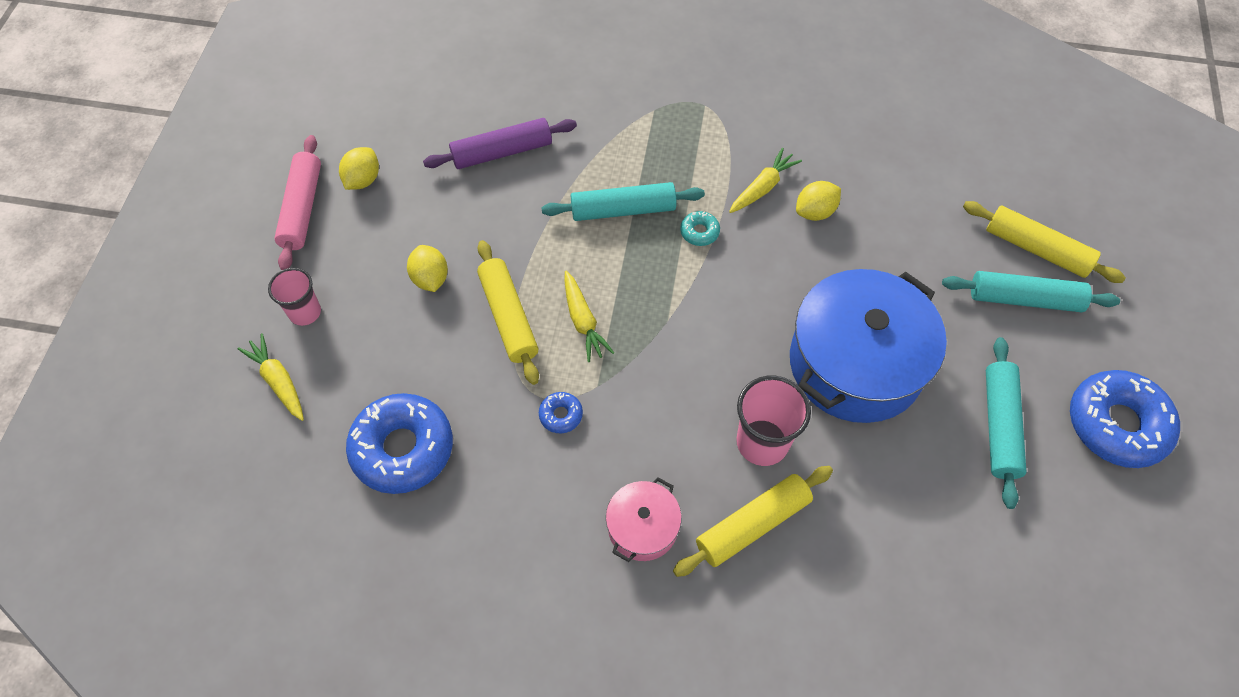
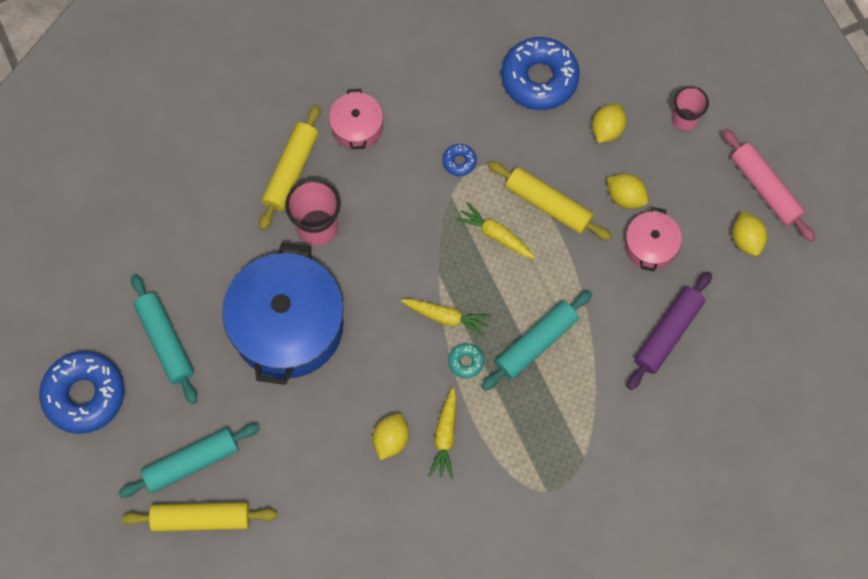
camera: 145 degrees right, 10 degrees up
(278, 381) = (655, 67): yellow carrot -> yellow carrot (446, 317)
(386, 351) = (607, 130): none -> yellow lemon
(449, 225) = (650, 246): none -> pink pot

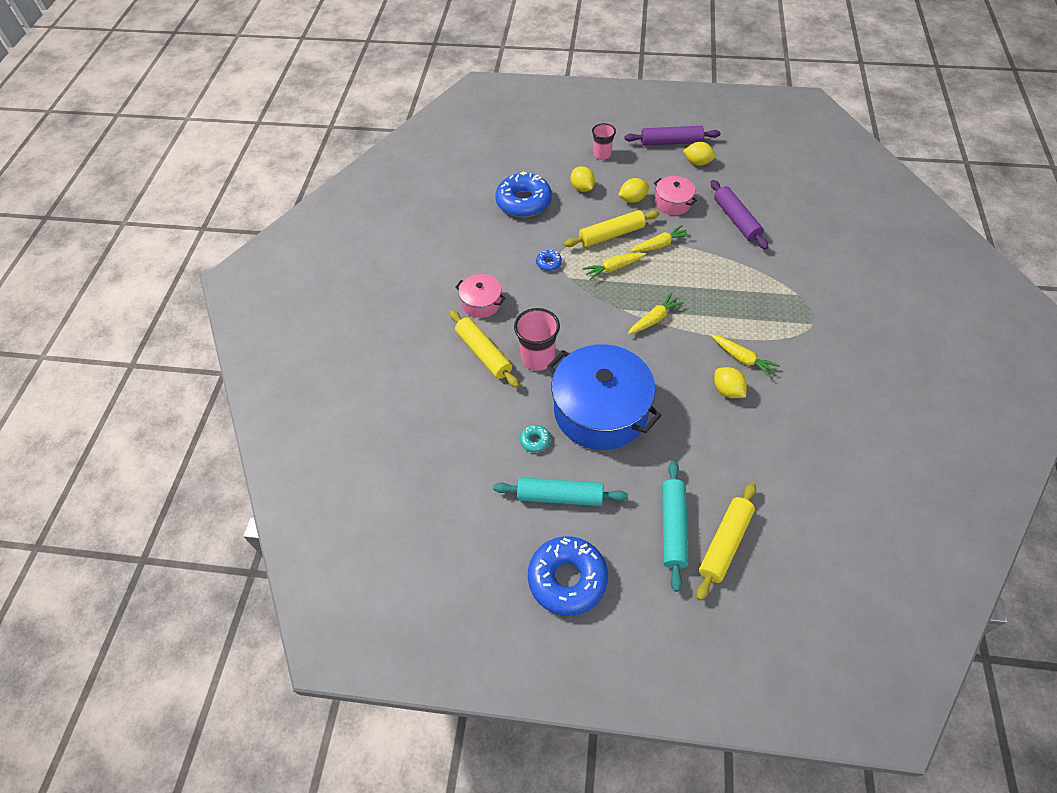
camera: 55 degrees left, 15 degrees down
(466, 362) = (694, 323): turquoise donut -> turquoise donut (535, 440)
(536, 343) = (703, 282): turquoise rolling pin -> none
(566, 266) = (659, 245): none -> yellow carrot
(764, 189) = (671, 142): pink rolling pin -> purple rolling pin

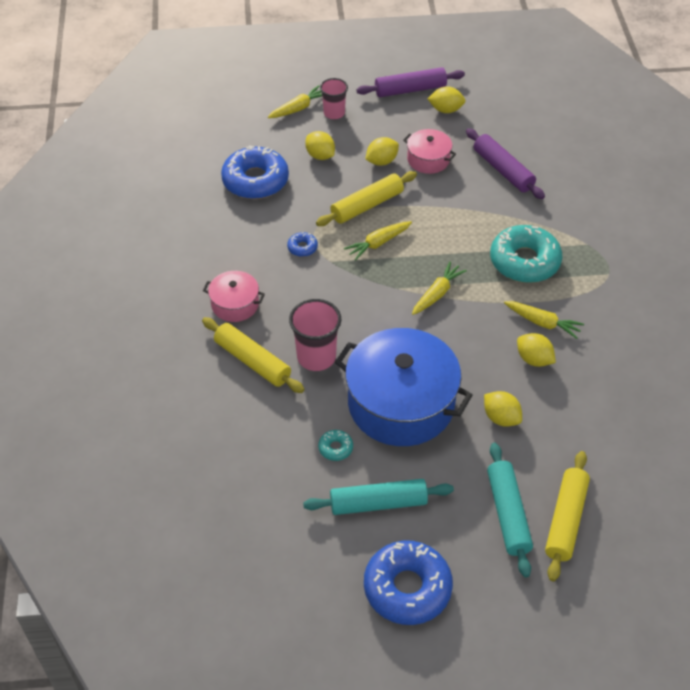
camera: 15 degrees left, 5 degrees down
(659, 245) = (424, 210): yellow carrot -> yellow carrot (298, 108)
(686, 438) = (501, 418): none -> yellow lemon
(738, 302) = (524, 261): none -> turquoise donut

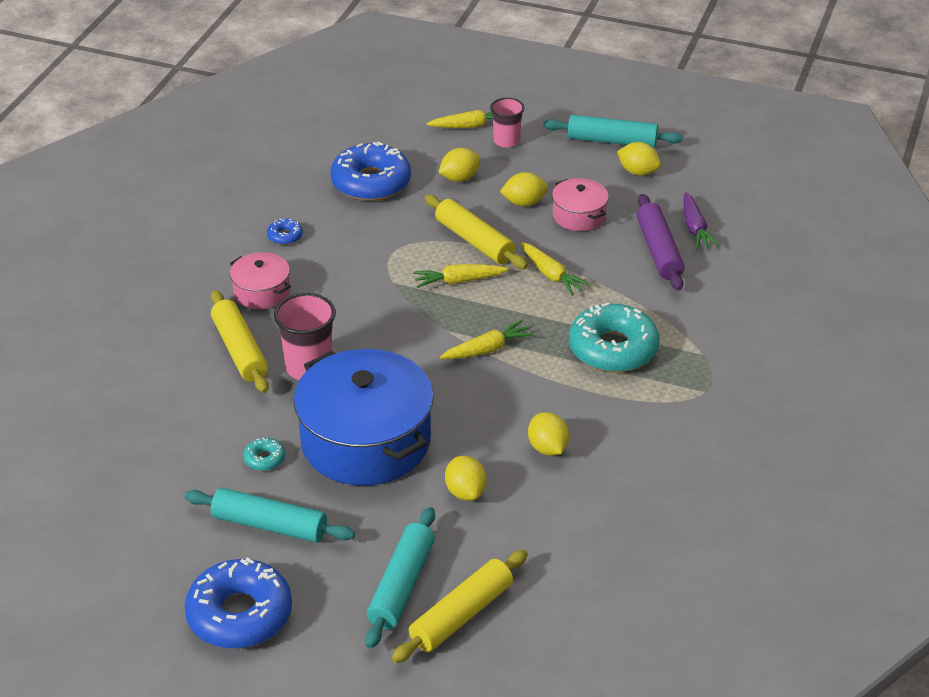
camera: 25 degrees right, 10 degrees down
(302, 247) = (373, 260): blue donut -> blue donut (285, 236)
(320, 156) = (459, 178): yellow lemon -> yellow lemon turned 75 degrees clockwise
(367, 206) = (474, 241): yellow rolling pin -> yellow rolling pin turned 60 degrees clockwise
(410, 90) = (611, 141): purple rolling pin -> turquoise rolling pin
(515, 143) = (695, 228): none -> purple carrot
(542, 323) = (586, 415): yellow carrot -> yellow carrot (551, 275)

